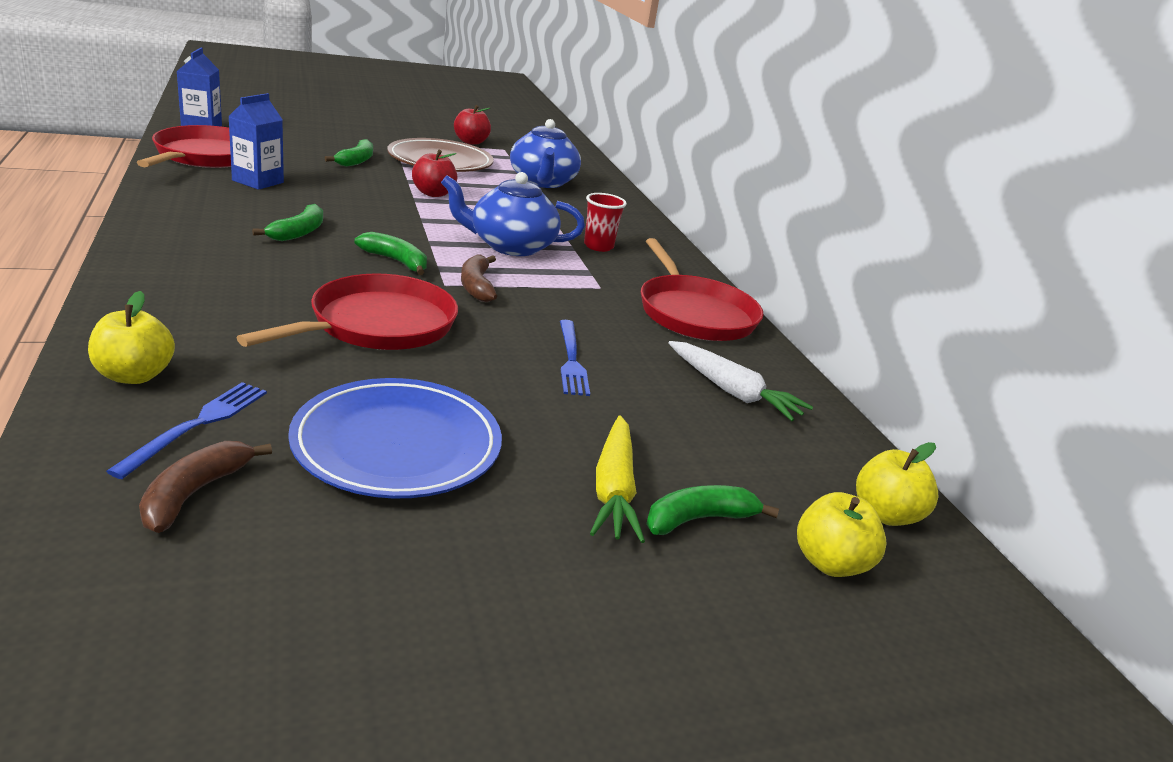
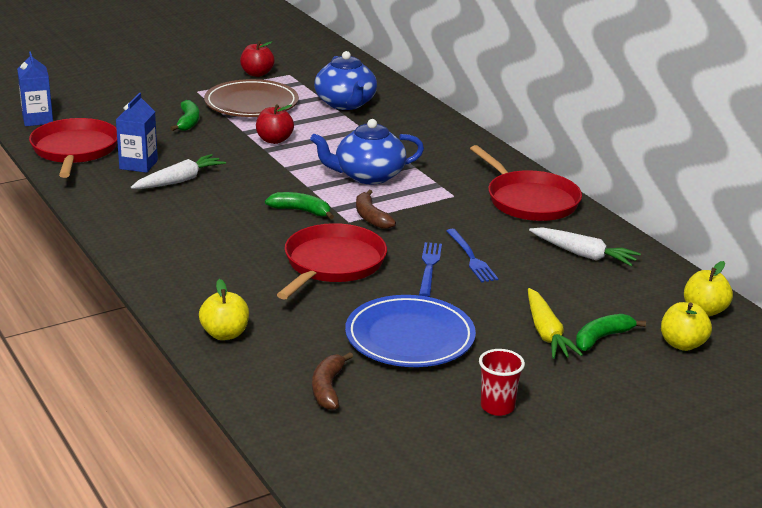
camera: 10 degrees left, 0 degrees up
(197, 425) = (291, 353): blue fork -> blue fork (429, 267)
(285, 204) = (179, 180): none -> white carrot
(298, 232) = (213, 204): green banana -> none
(598, 246) = (430, 158): red cup -> red cup (497, 407)

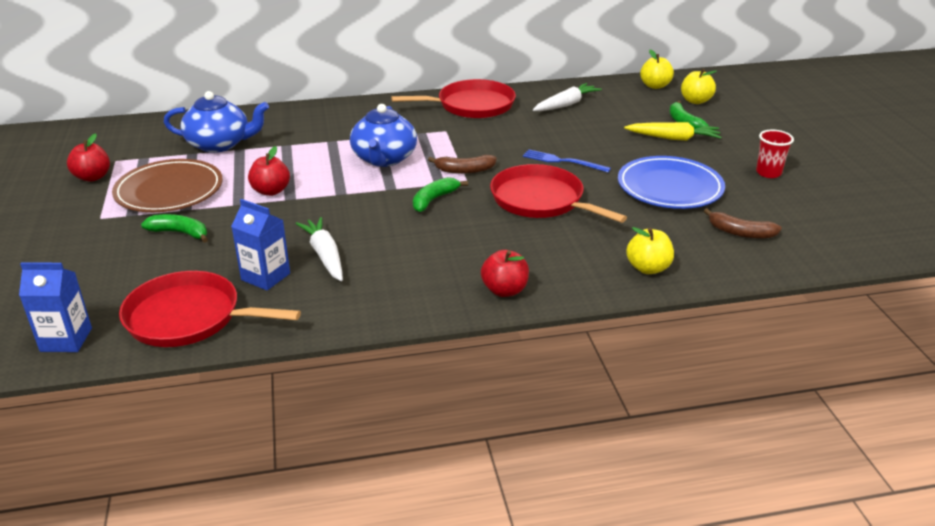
camera: 70 degrees left, 5 degrees up
(156, 264) = (504, 290): none -> red apple
(471, 258) = (554, 143): blue fork -> none

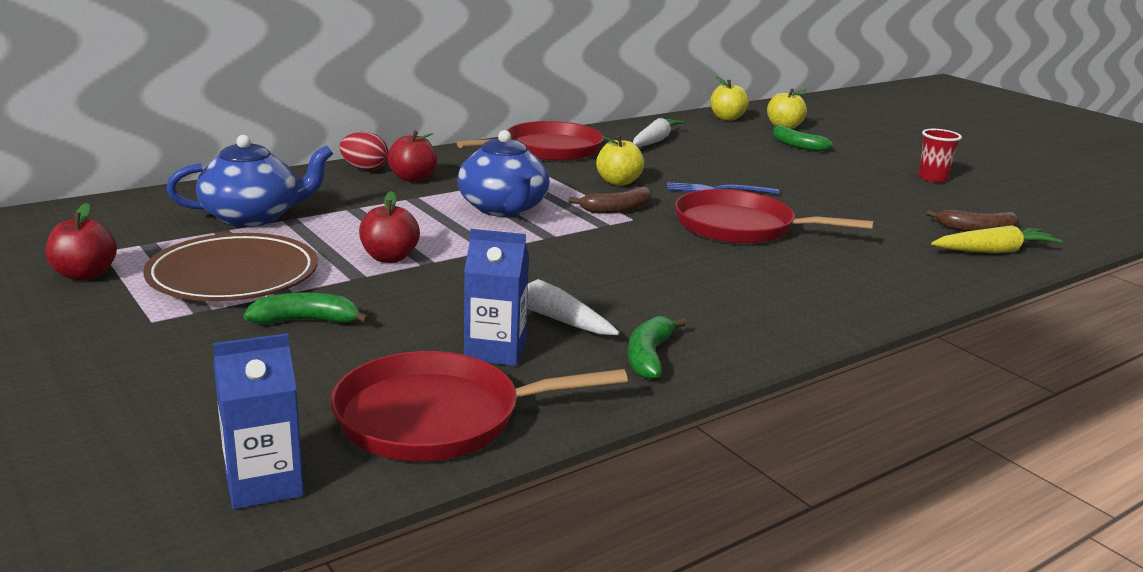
camera: 25 degrees left, 10 degrees down
(324, 110) = (364, 169): none -> red egg
(434, 200) = (617, 241): green banana -> green banana (649, 356)
(504, 290) = (813, 317): red apple -> red apple (413, 178)
(648, 268) = (933, 273): yellow apple -> yellow apple (618, 182)
(669, 187) = (857, 200): blue plate -> none
(673, 138) = (804, 159): yellow carrot -> yellow carrot (993, 251)

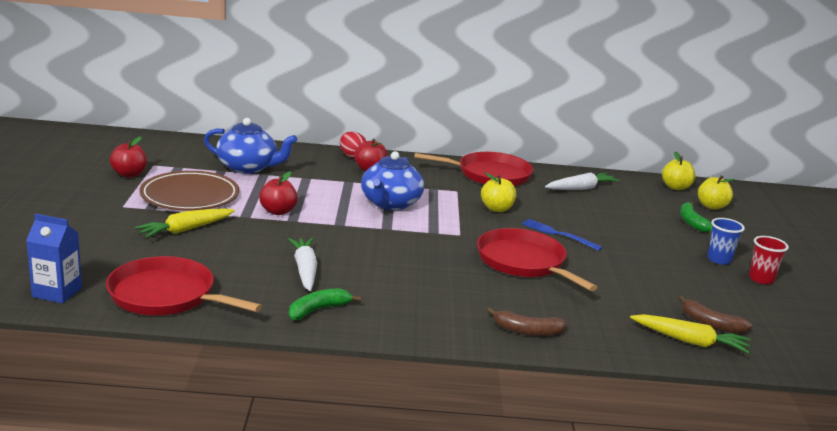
camera: 35 degrees right, 0 degrees up
(307, 321) = (185, 230): green banana -> yellow carrot
(495, 351) = (246, 277): blue carton -> none
(617, 209) = (461, 225): brown banana -> brown banana (527, 331)
(875, 171) = (719, 259): none -> blue cup

